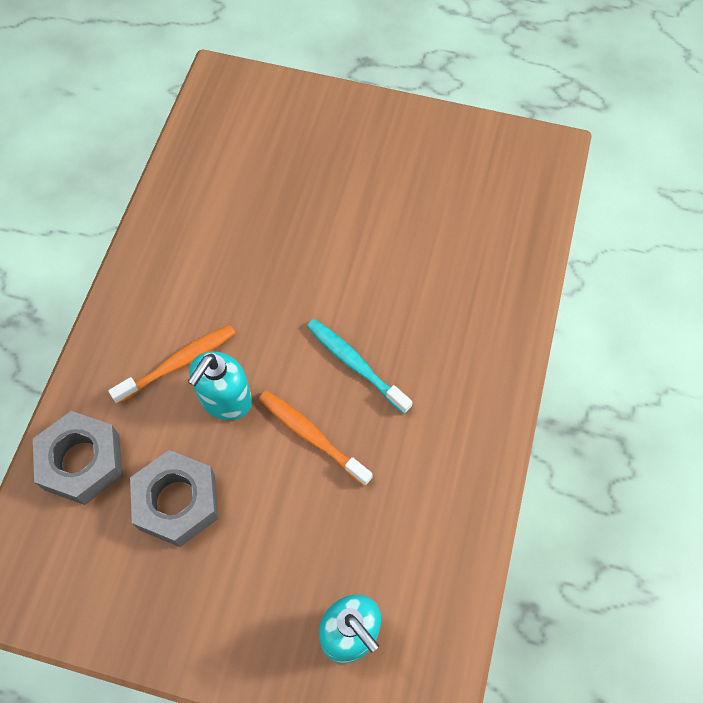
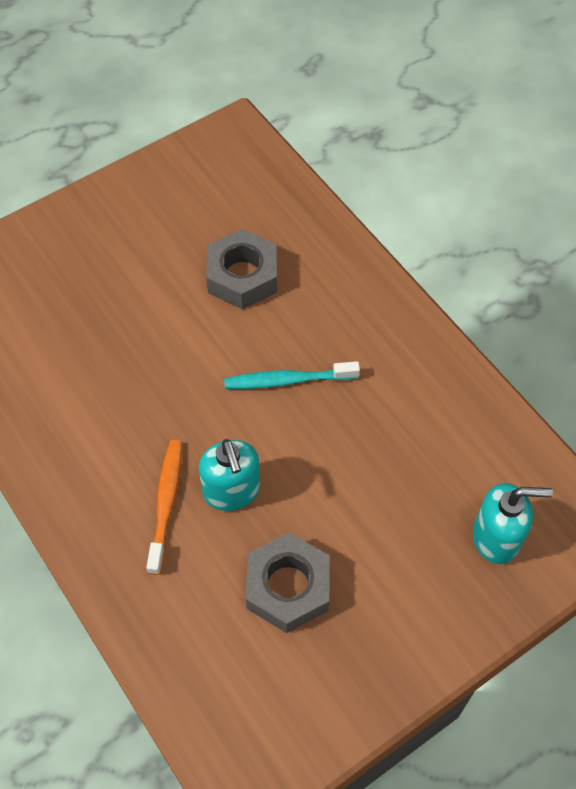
camera: 50 degrees left, 5 degrees down
(82, 462) = (186, 638): grey nut -> grey nut (242, 276)
(311, 436) = (319, 452): orange toothbrush -> none

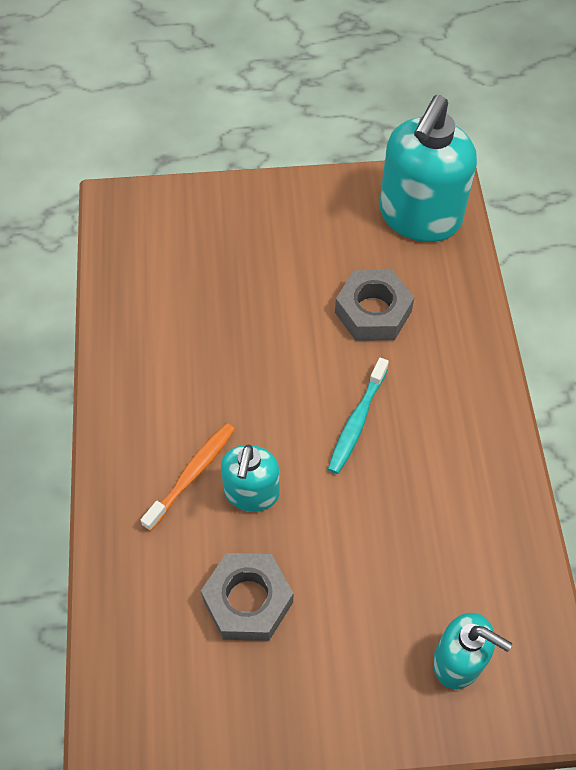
camera: 30 degrees right, 0 degrees up
(232, 172) = (419, 217): none -> turquoise soap dispenser
(287, 380) = (356, 422): turquoise toothbrush -> turquoise toothbrush turned 90 degrees counterclockwise

